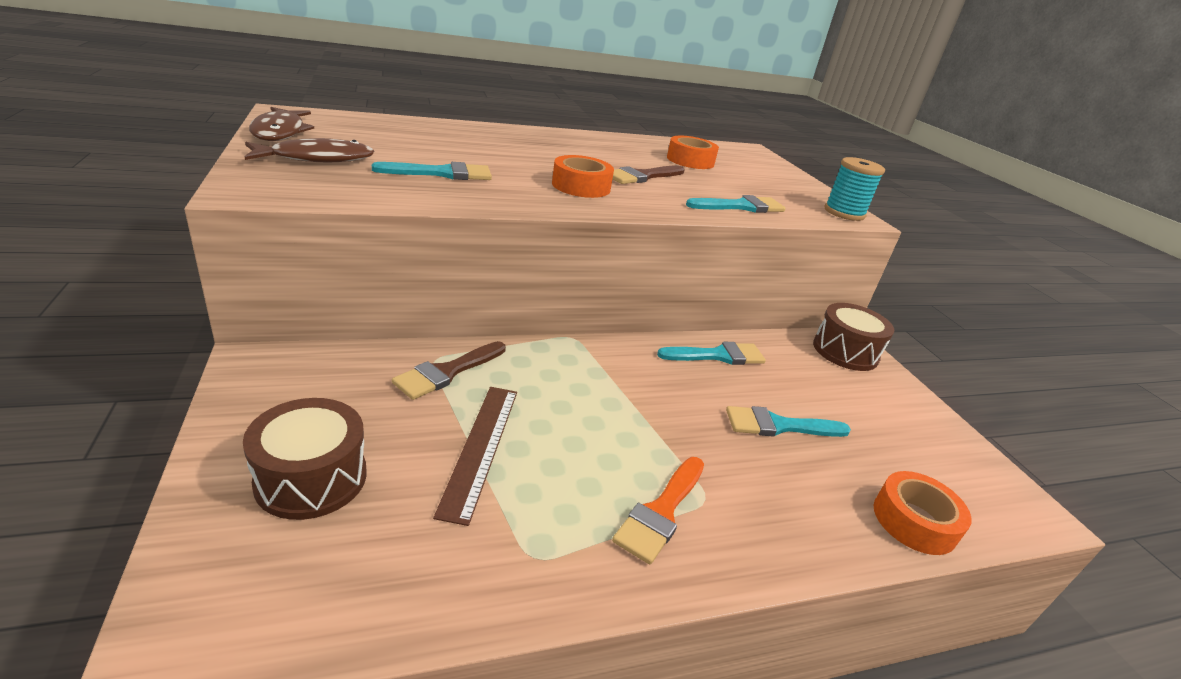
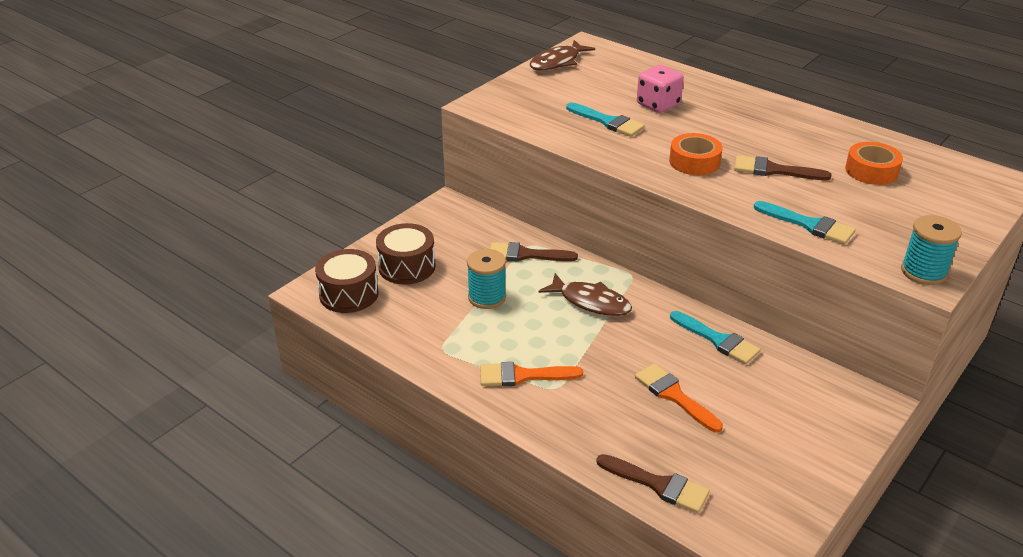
camera: 60 degrees right, 5 degrees up
(317, 159) = (547, 90): brown fish -> brown fish (590, 302)
(460, 149) = (658, 104): none -> pink dice
(481, 448) = (487, 297): brown ruler -> turquoise spool
(779, 425) = (674, 396): turquoise brush -> orange brush
(845, 351) = (848, 403): brown drum -> brown drum (349, 294)
(914, 521) = (658, 485): orange tape -> brown brush

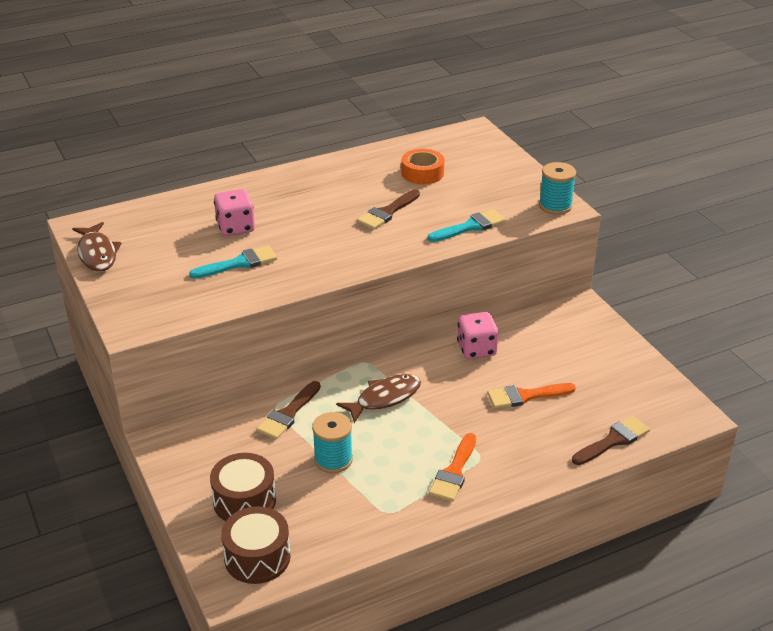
camera: 65 degrees left, 0 degrees up
(694, 162) = (344, 243): orange tape -> none
(717, 340) = (476, 349): turquoise brush -> pink dice

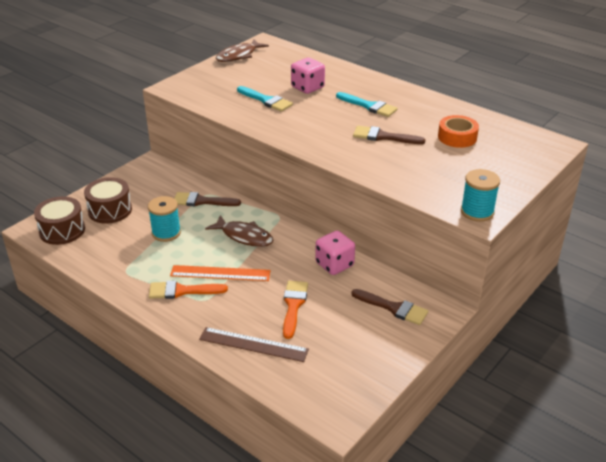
camera: 65 degrees right, 0 degrees up
(440, 434) = (220, 273): none -> orange ruler
(470, 227) = (399, 177): turquoise brush -> turquoise brush (368, 106)
(526, 396) = (293, 306): orange brush -> orange brush turned 45 degrees clockwise
(570, 440) = (253, 344): none -> brown ruler
(613, 440) = (268, 370): brown brush -> brown brush (393, 308)

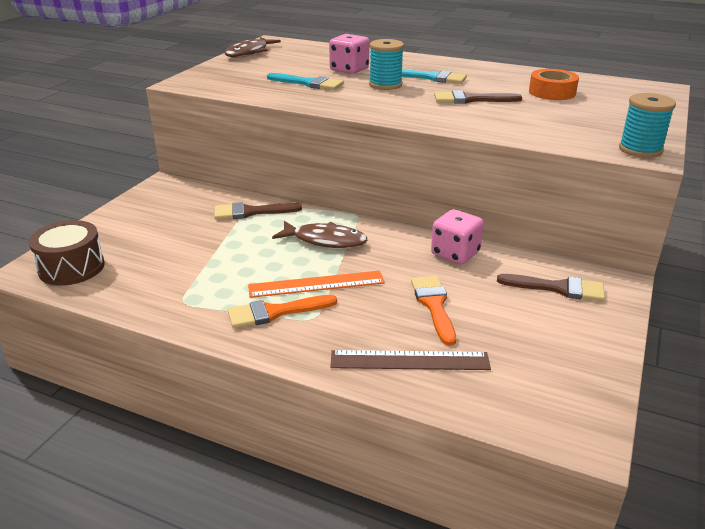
camera: 15 degrees left, 5 degrees down
(110, 210) = (132, 236): brown drum -> none
(166, 233) = (220, 251): turquoise spool -> turquoise spool (385, 85)

